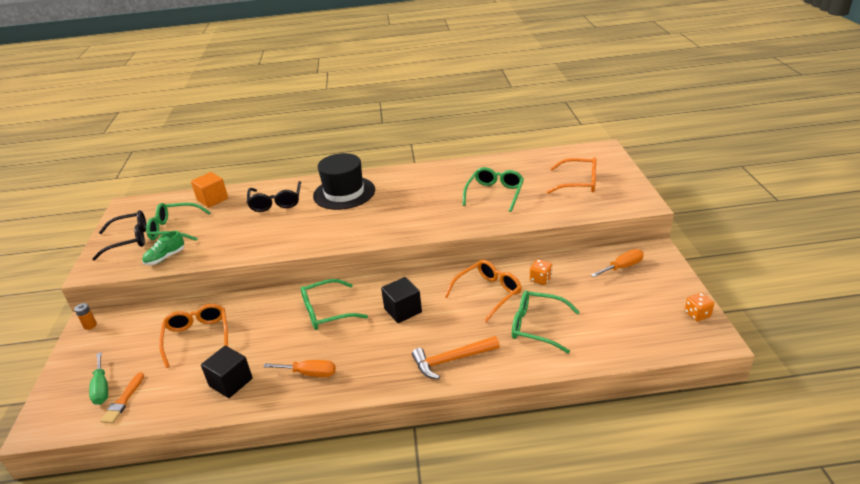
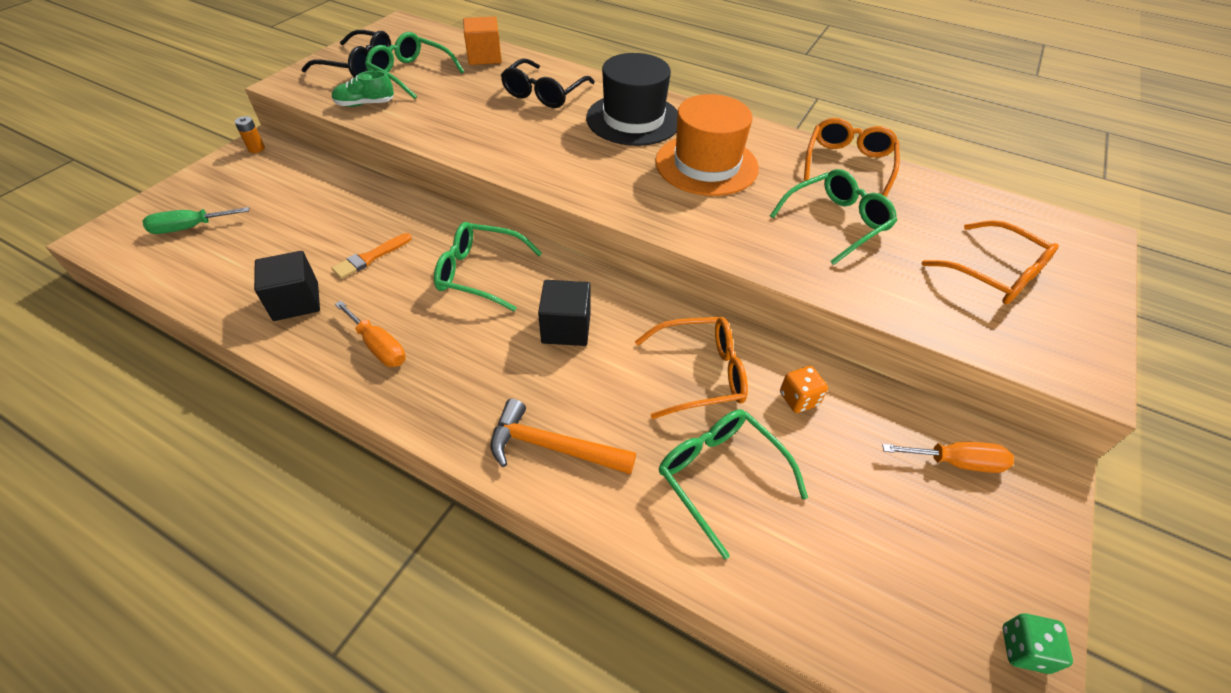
camera: 30 degrees right, 15 degrees up
(102, 388) = (190, 228): green screwdriver -> green screwdriver turned 60 degrees clockwise
(123, 400) = (190, 255): orange brush -> orange brush (370, 257)
(197, 337) = (326, 222): orange glasses -> orange glasses (848, 164)
(407, 197) = (706, 165): none -> orange hat
(697, 314) = (1024, 649): orange dice -> green dice

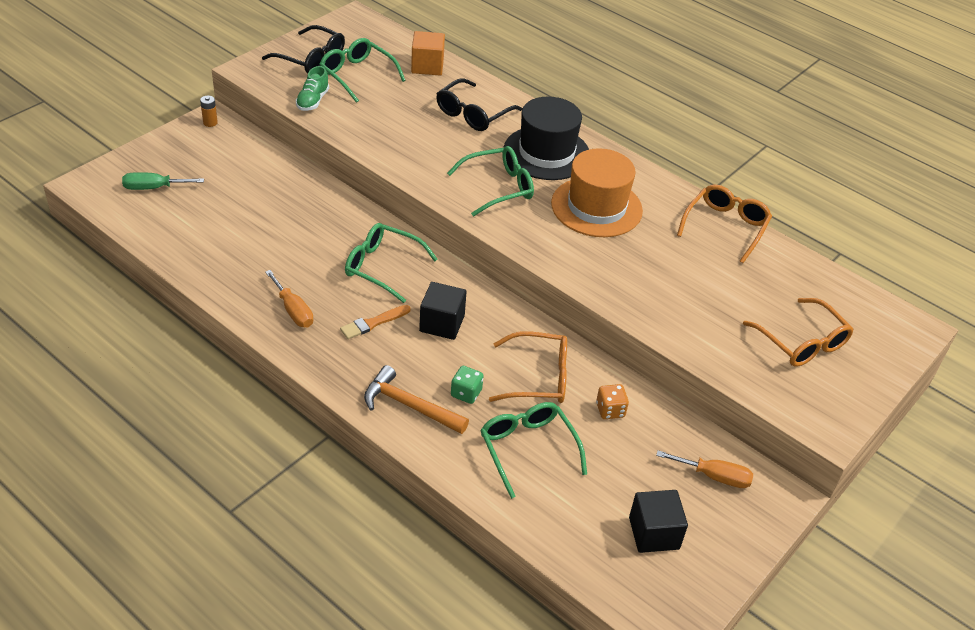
camera: 10 degrees right, 5 degrees down
(296, 301) = (234, 264): black cube -> black cube (654, 533)
(365, 104) = (312, 101): green shoe -> green shoe turned 75 degrees counterclockwise
(370, 257) = (296, 238): orange brush -> orange brush (373, 323)
(836, 222) = (688, 277): green glasses -> green glasses (498, 187)
(1024, 649) = (699, 592): green dice -> green dice (466, 393)

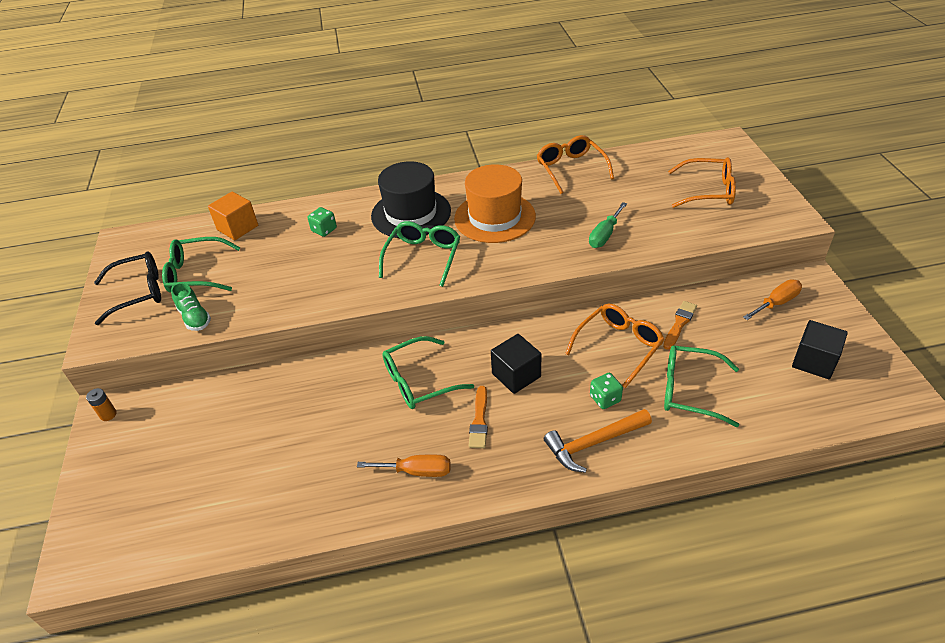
camera: 45 degrees left, 0 degrees up
(154, 188) = (146, 506): green screwdriver -> green screwdriver (605, 235)
(473, 114) = (324, 230): black glasses -> green dice
(610, 410) = (679, 324): orange dice -> orange brush

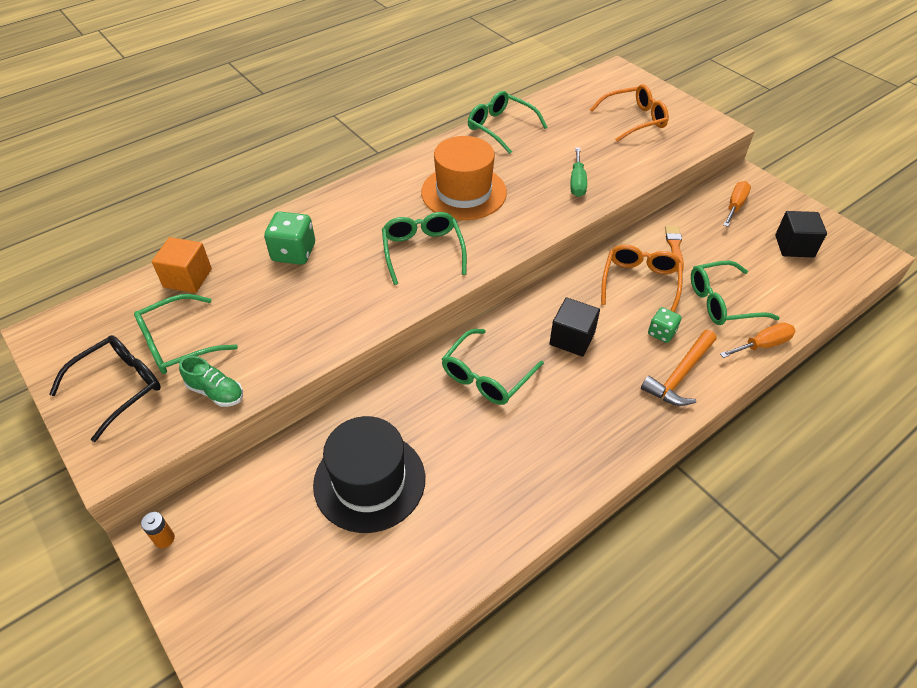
camera: 30 degrees left, 5 degrees up
(324, 230) = (294, 253): green dice -> green dice, size x1.65
(411, 213) = (376, 210): black hat -> black hat (369, 481)
(417, 471) = (548, 461): orange screwdriver -> orange screwdriver (762, 345)
(479, 420) = (570, 392): orange brush -> none
(571, 169) = (500, 127): orange glasses -> green glasses

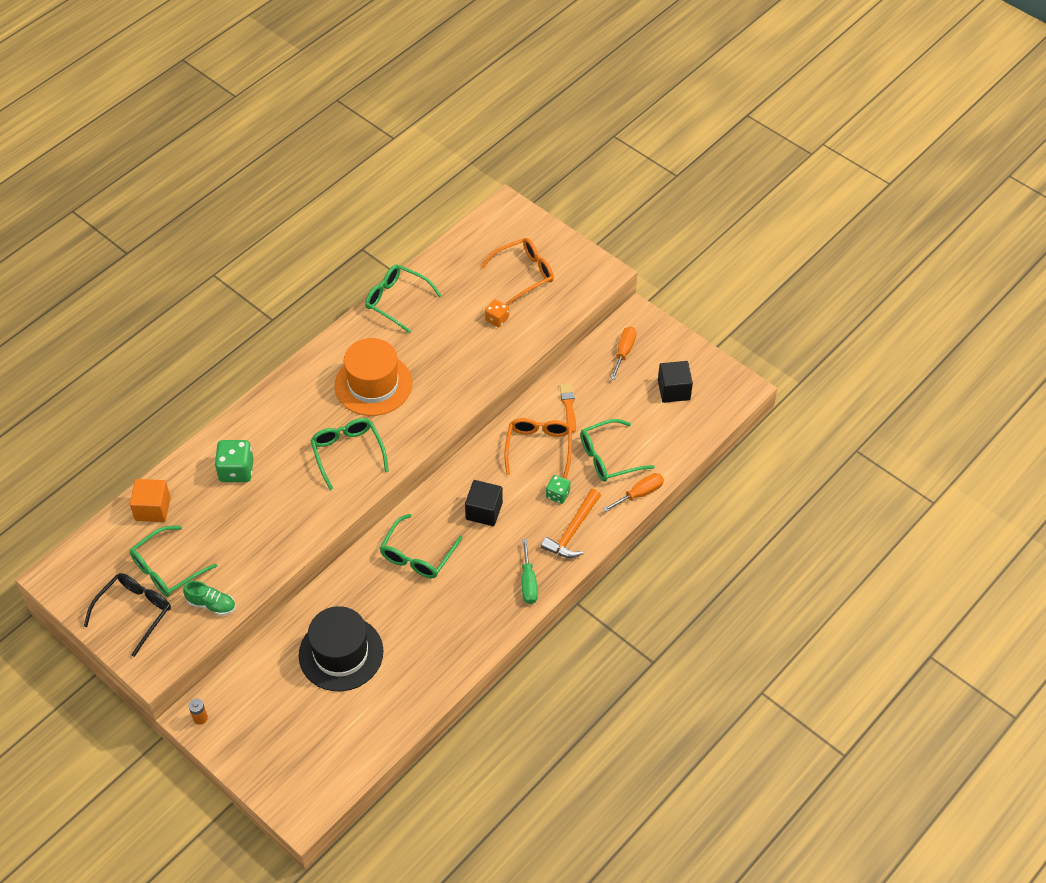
camera: 10 degrees left, 5 degrees up
(577, 182) = (474, 359): green screwdriver -> green screwdriver (528, 582)
(604, 152) = (497, 319): none -> orange dice

